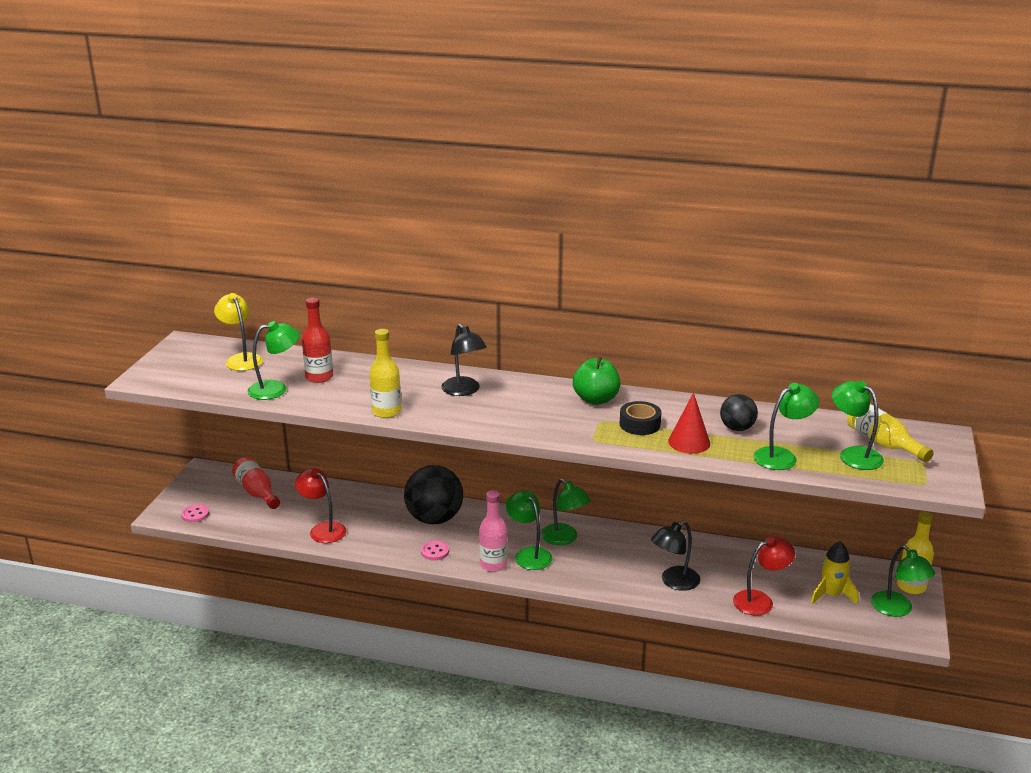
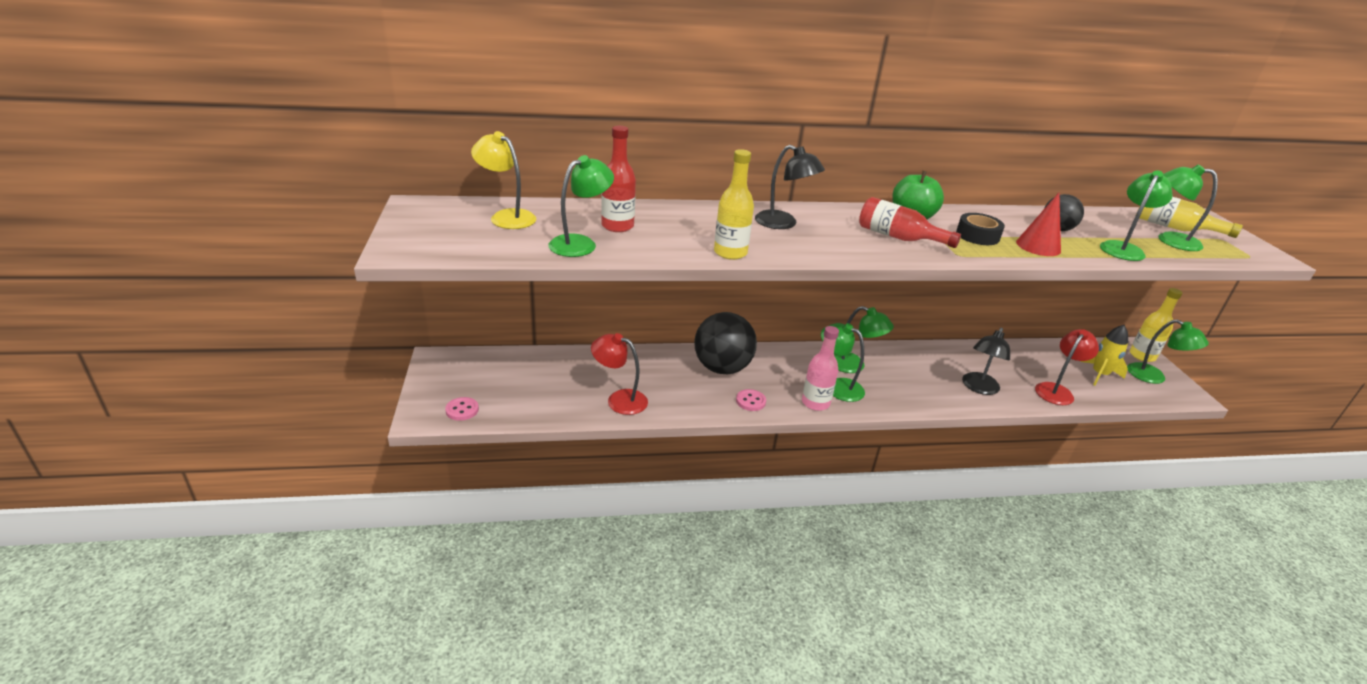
camera: 25 degrees left, 5 degrees up
(257, 492) = (516, 373): red bottle -> red bottle (898, 237)

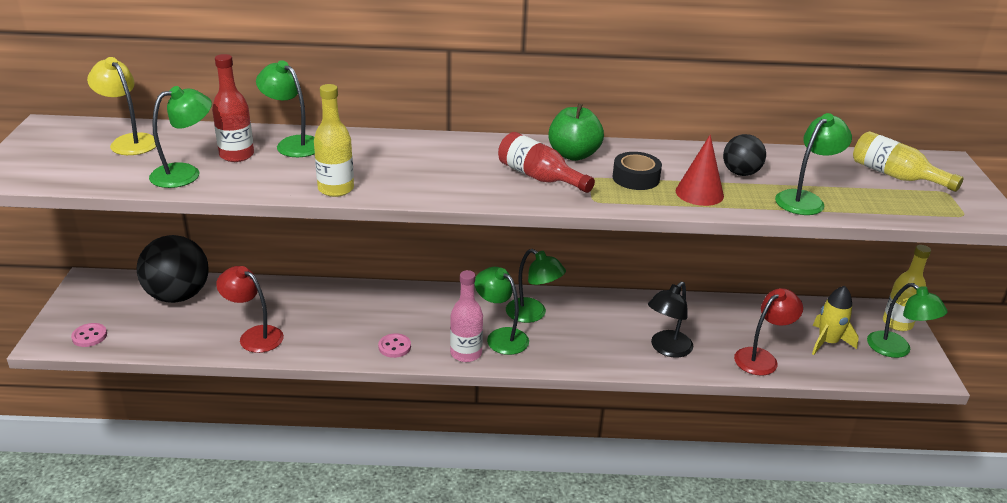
camera: 10 degrees right, 0 degrees up
(722, 368) = (382, 308): black ball -> black ball (178, 296)
(783, 224) = (419, 157): black lamp -> none
(1169, 240) = (875, 190): green lamp -> green lamp (293, 144)

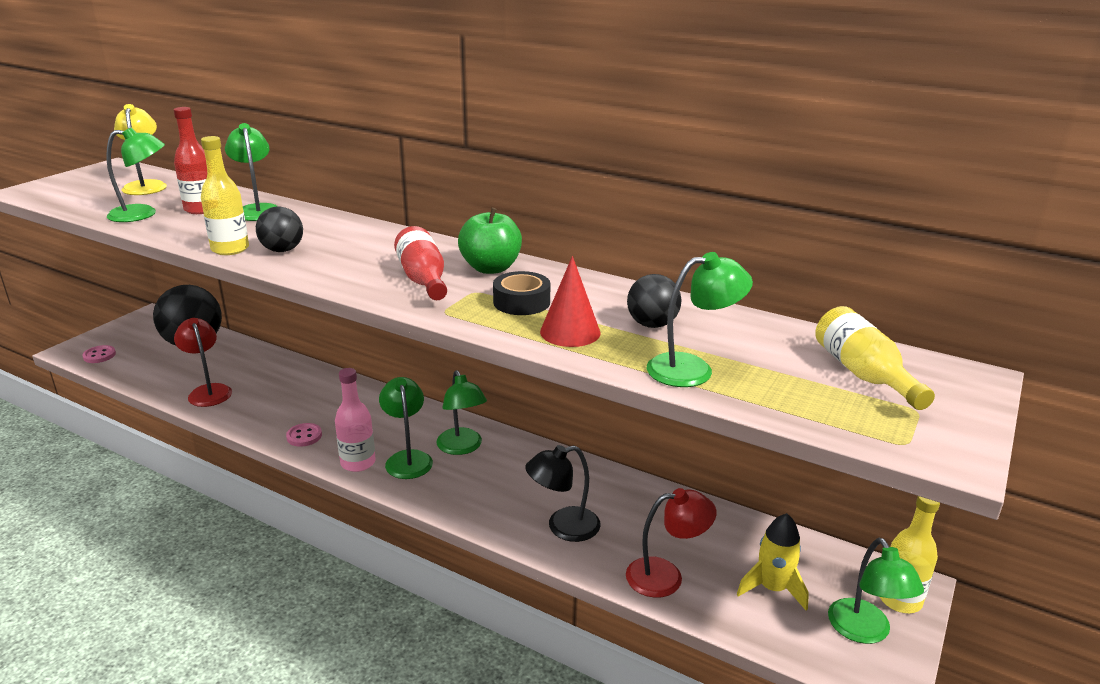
camera: 30 degrees right, 5 degrees down
(384, 179) = (282, 250): none -> black ball

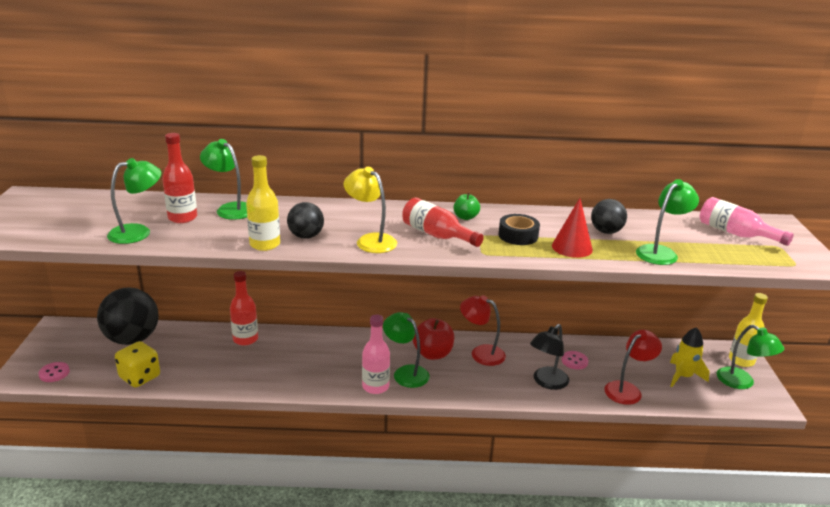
camera: 30 degrees left, 0 degrees up
(145, 185) = (93, 207): yellow lamp -> yellow lamp (370, 240)
(158, 381) = (140, 377): none -> yellow dice
(208, 391) = (195, 372): red lamp -> red lamp (481, 353)
(289, 373) = (245, 339): none -> red bottle
(304, 436) = (314, 381): pink button -> pink button (574, 361)
(462, 447) = (433, 354): green lamp -> red apple
(491, 268) = (465, 217): green apple -> green apple, size x0.58
(863, 374) = (735, 233): yellow bottle -> pink bottle

